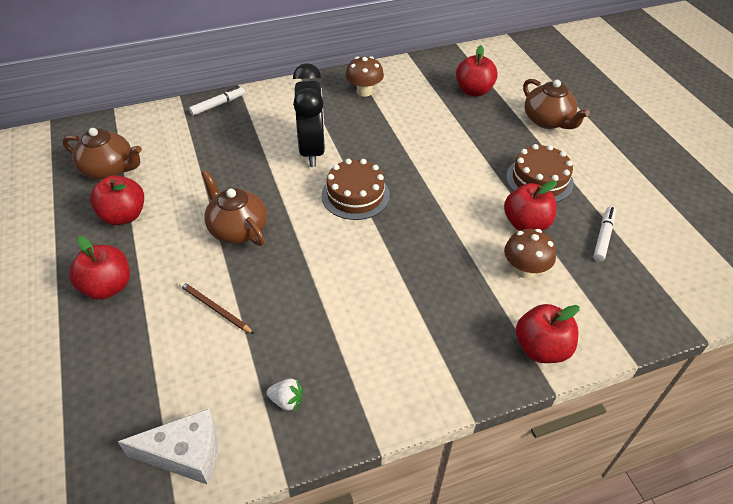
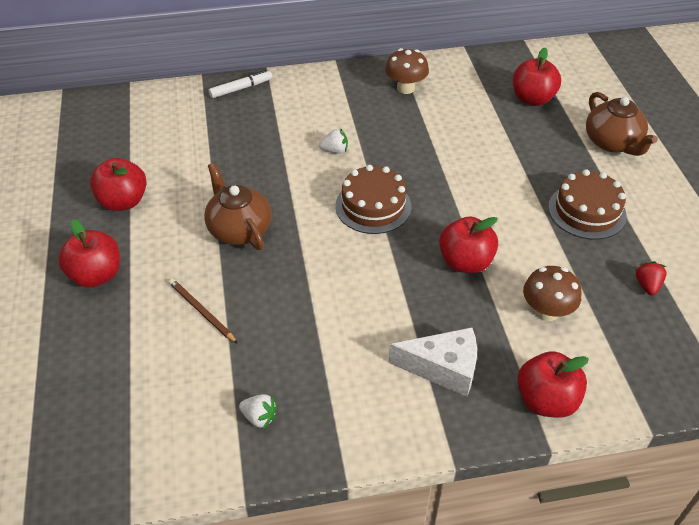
camera: 10 degrees right, 0 degrees up
(109, 169) = (116, 149): brown teapot -> none
(185, 454) = (148, 456): white cheese -> white cheese (443, 368)
(312, 150) = (335, 150): black clock -> white strawberry
(526, 224) = (559, 260): red apple -> red apple (465, 262)
(603, 237) = (647, 285): white marker -> red strawberry

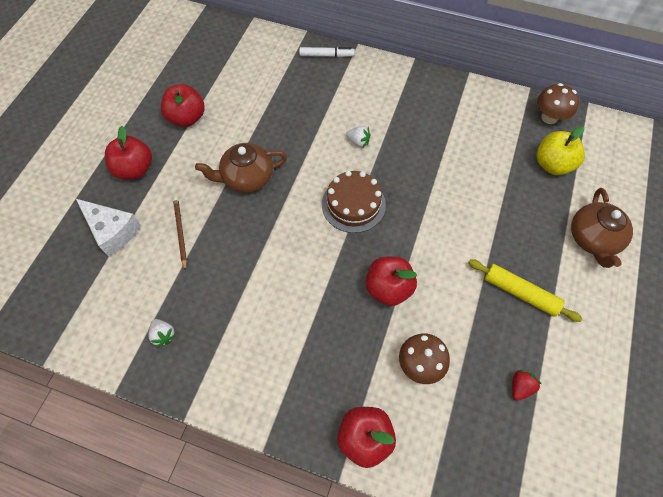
camera: 30 degrees right, 15 degrees up
(239, 229) = (247, 178): brown teapot -> brown teapot turned 105 degrees counterclockwise
(405, 88) = (452, 108): brown mushroom -> brown mushroom (549, 117)
(443, 368) = (309, 368): white cheese -> white cheese (112, 231)
(532, 99) = (552, 164): red apple -> yellow apple
(587, 211) = (520, 293): brown cake -> yellow rolling pin

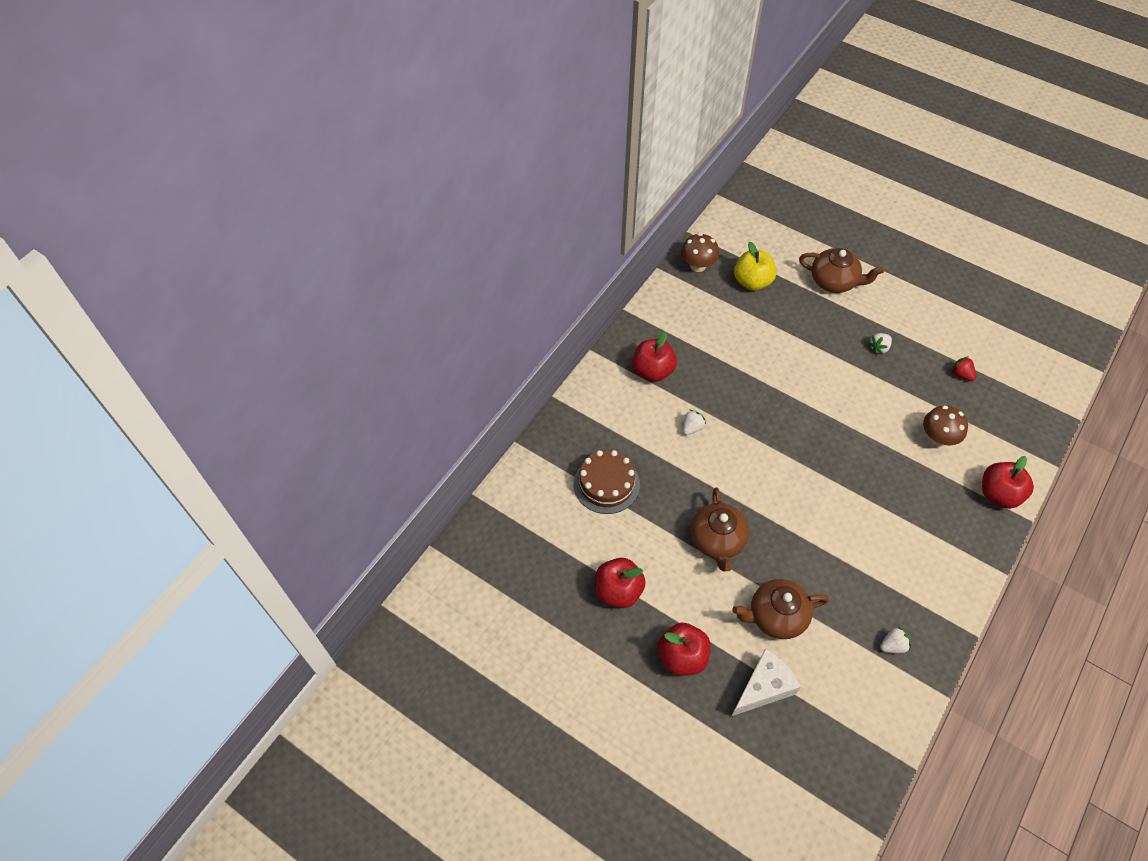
camera: 75 degrees left, 5 degrees down
(180, 232) = (776, 616): brown pencil -> brown teapot
(326, 55) = (561, 430): white marker -> none
(353, 204) = (768, 450): brown cake -> brown cake (606, 484)
(388, 288) = (863, 443): red apple -> red apple (653, 371)
(520, 293) = (879, 348): yellow rolling pin -> white strawberry

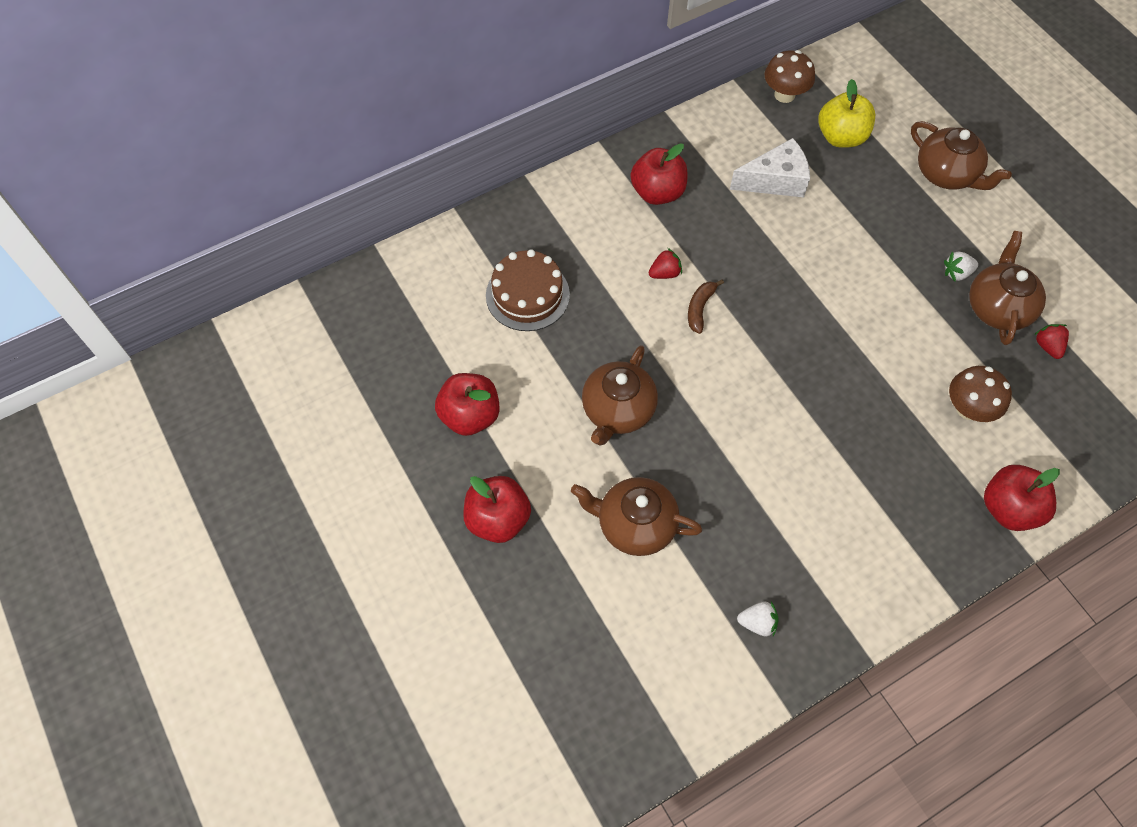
camera: 25 degrees right, 5 degrees up
(692, 427) = (665, 273): white strawberry -> red strawberry
(730, 443) = (700, 308): none -> brown banana
(764, 687) = (571, 596): white cheese -> white cheese (775, 180)
(917, 361) = (997, 307): none -> brown teapot

